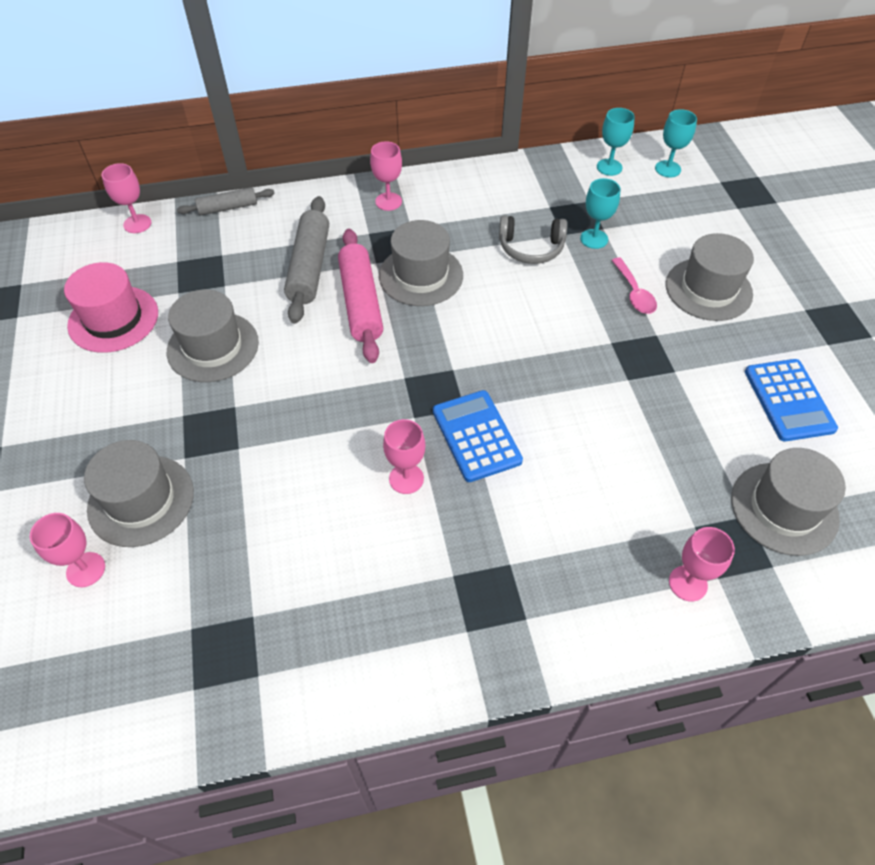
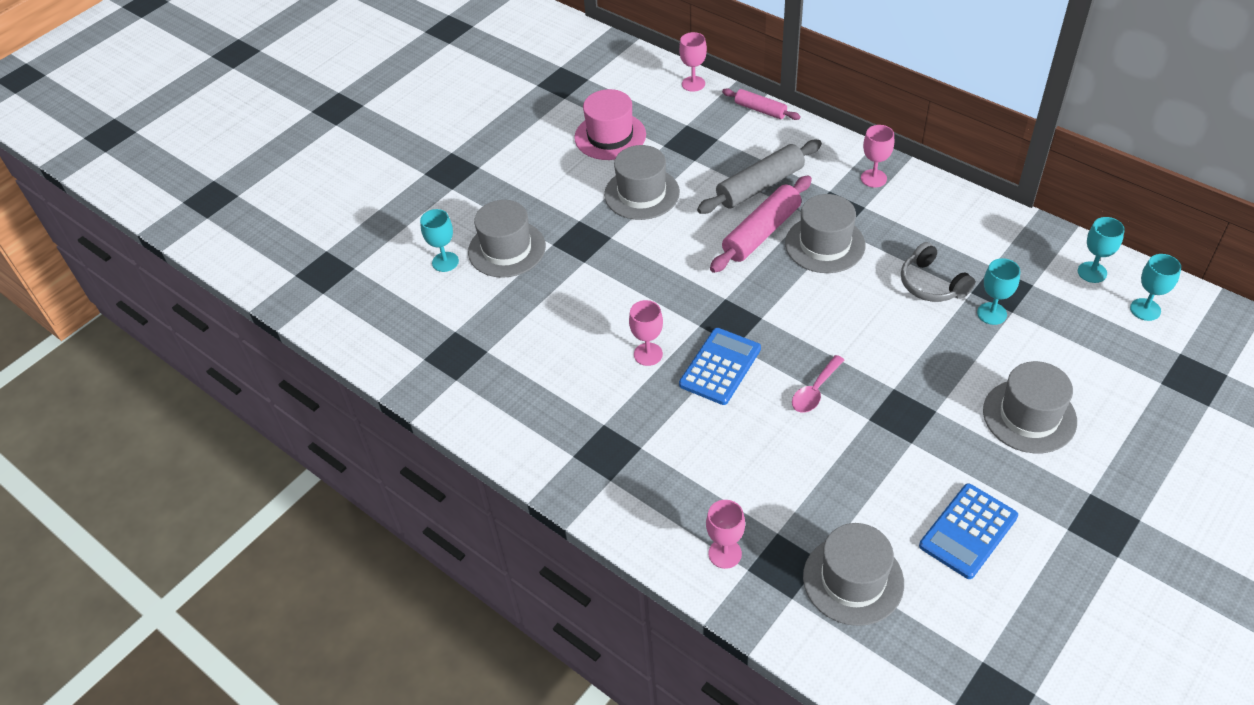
camera: 55 degrees right, 5 degrees down
(86, 569) = (445, 262): pink goblet -> turquoise goblet
(228, 208) = (760, 110): grey rolling pin -> pink rolling pin
(634, 293) = (963, 372): pink spoon -> pink spoon (815, 391)

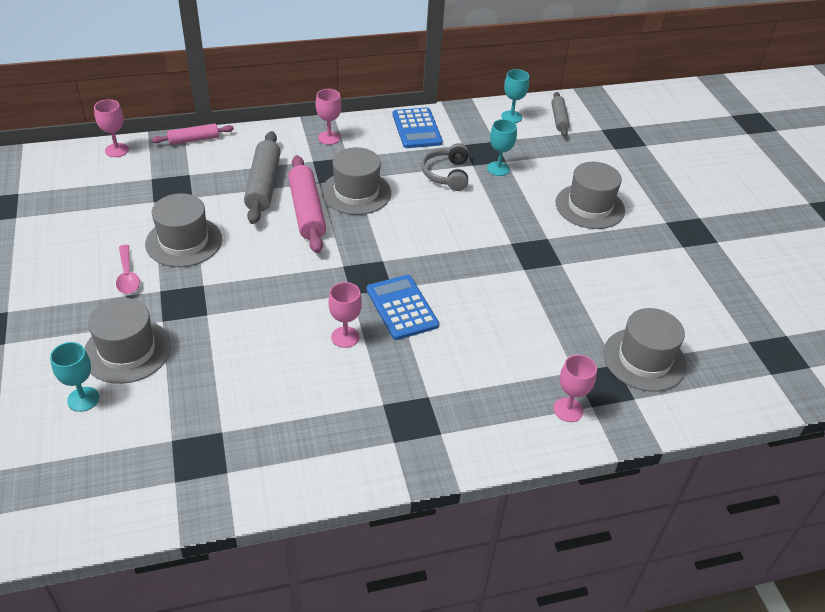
camera: 60 degrees left, 5 degrees down
(610, 136) = (99, 220): pink hat -> none
(815, 391) = (475, 277): pink spoon -> pink spoon (127, 276)
(932, 284) = (447, 174): grey headphones -> grey headphones turned 90 degrees clockwise
(968, 531) = (650, 285): blue calculator -> blue calculator (417, 129)
(1145, 309) = (559, 119): turquoise goblet -> grey rolling pin

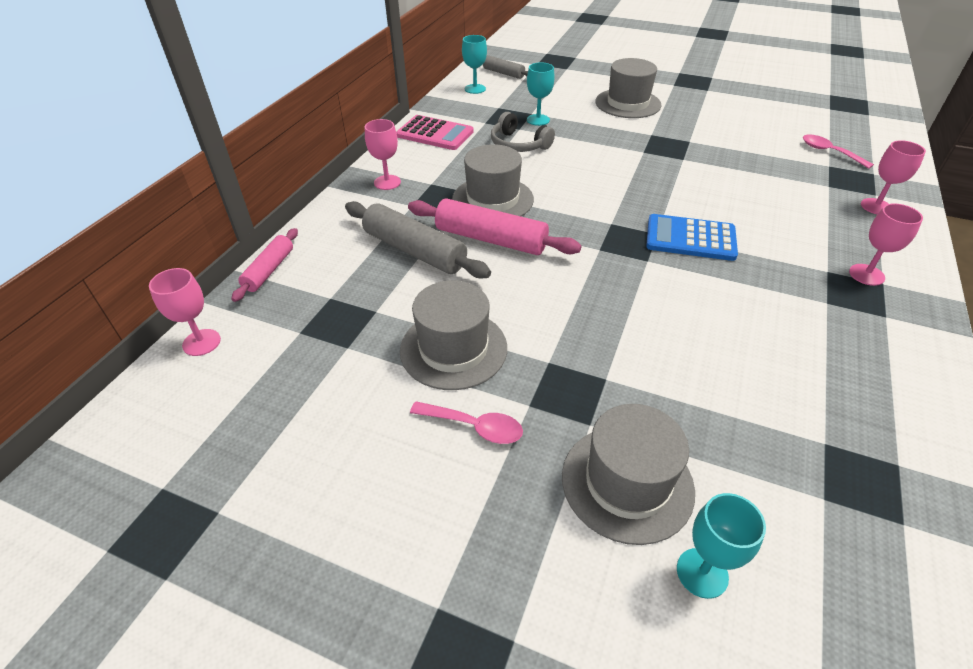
camera: 50 degrees left, 0 degrees up
(345, 337) = (712, 289): pink goblet -> pink goblet (866, 275)
(417, 129) = (435, 134): blue calculator -> pink calculator
(644, 359) = (829, 152): grey hat -> pink spoon

